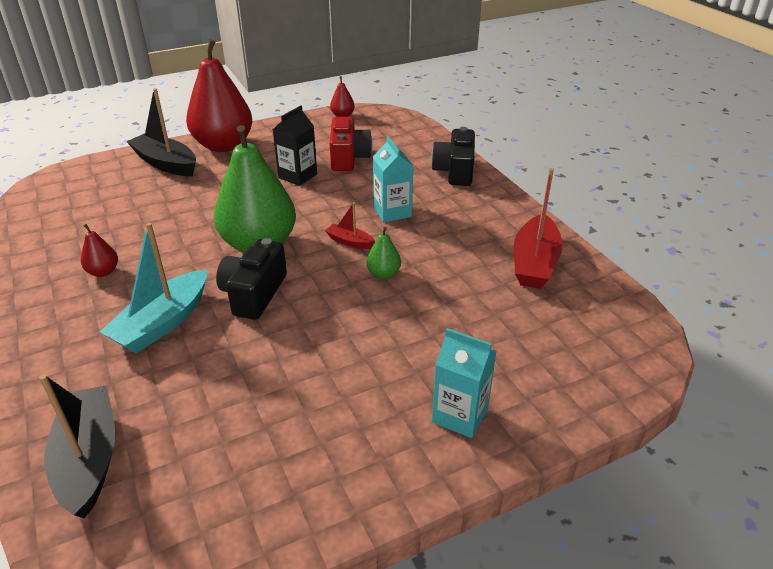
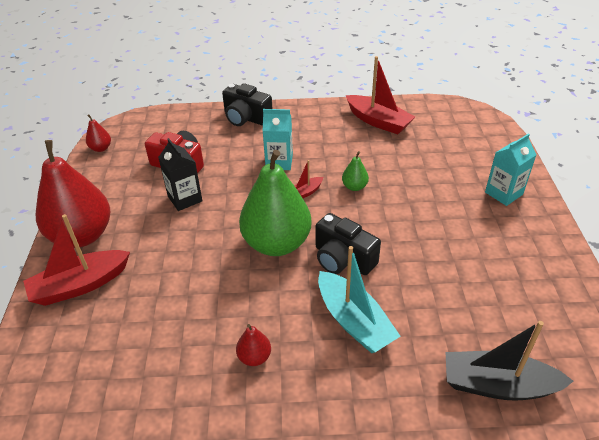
camera: 65 degrees left, 5 degrees up
(166, 164) = (80, 285): black boat -> red boat

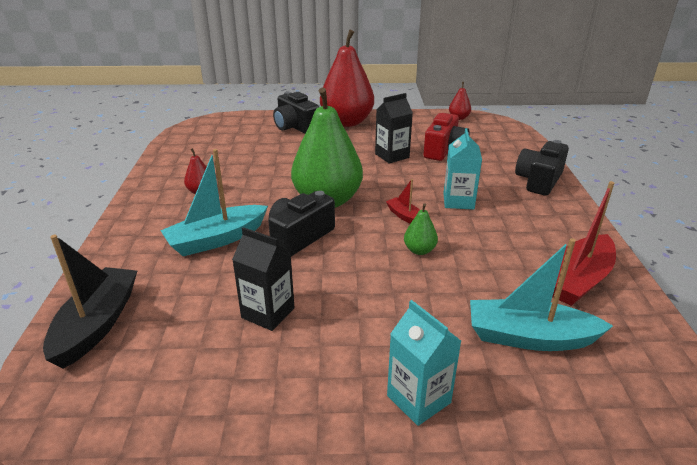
camera: 90 degrees right, 10 degrees down
(80, 285) = (295, 127): red boat -> black camera
(438, 147) = (529, 337): none -> turquoise boat
(450, 268) = (268, 313): none -> black carton

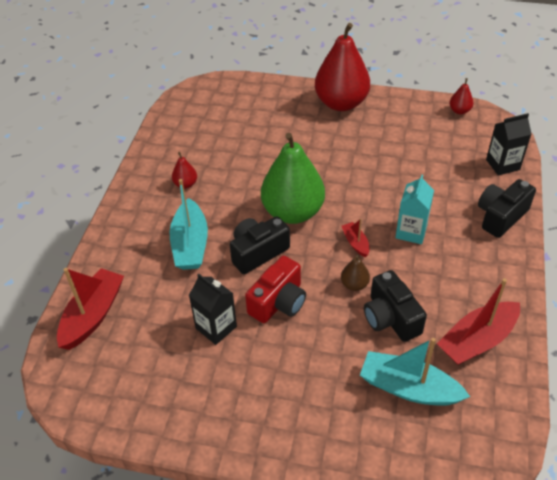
camera: 15 degrees right, 15 degrees up
(97, 324) = (93, 315): black boat -> red boat
(217, 239) = (190, 244): turquoise boat -> turquoise boat turned 75 degrees counterclockwise
(295, 127) = (288, 104): black camera -> black camera (390, 318)
(392, 156) = (370, 160): black carton -> black carton (502, 165)
(418, 399) = (304, 423): turquoise carton -> none
(419, 250) = (354, 284): green pear -> brown pear
(444, 150) = (425, 160): red camera -> red camera (278, 302)

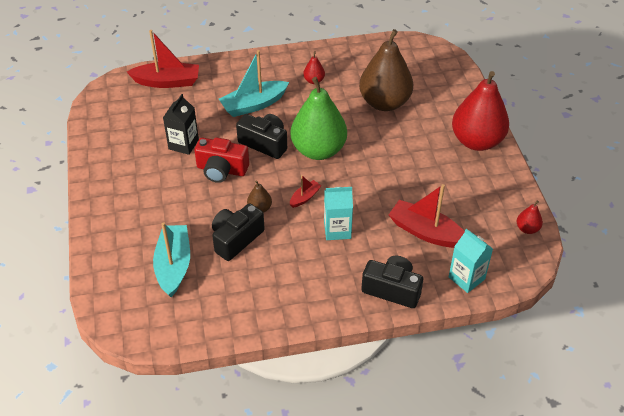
camera: 65 degrees right, 0 degrees up
(254, 144) = (384, 103): none -> brown pear
(477, 340) = (238, 299): red boat -> red boat (426, 232)
(502, 165) = (466, 278): black carton -> turquoise carton

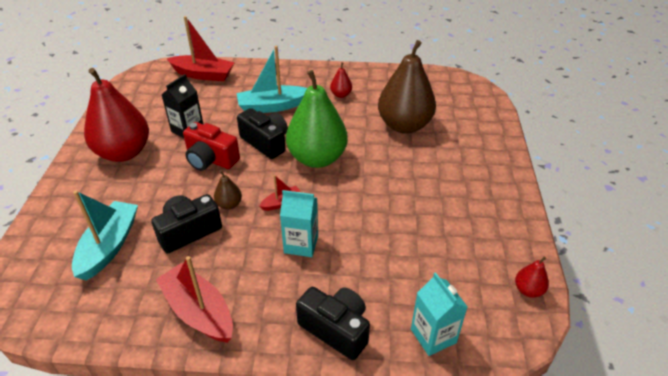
camera: 15 degrees right, 5 degrees down
(426, 232) = (402, 268): red boat -> red boat (199, 311)
(476, 141) = (493, 179): red pear -> red pear (124, 152)

